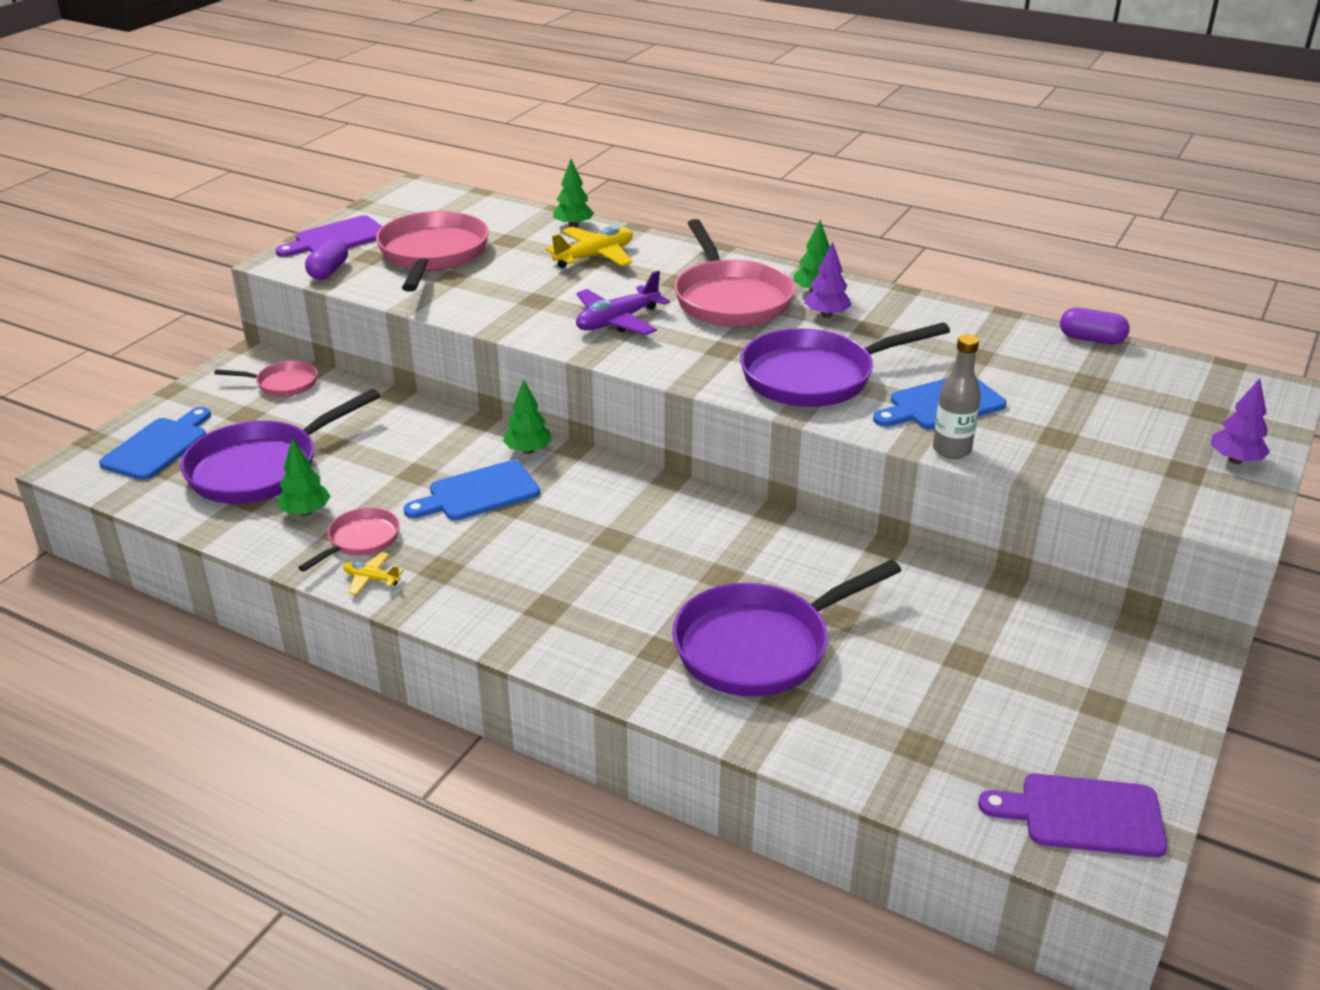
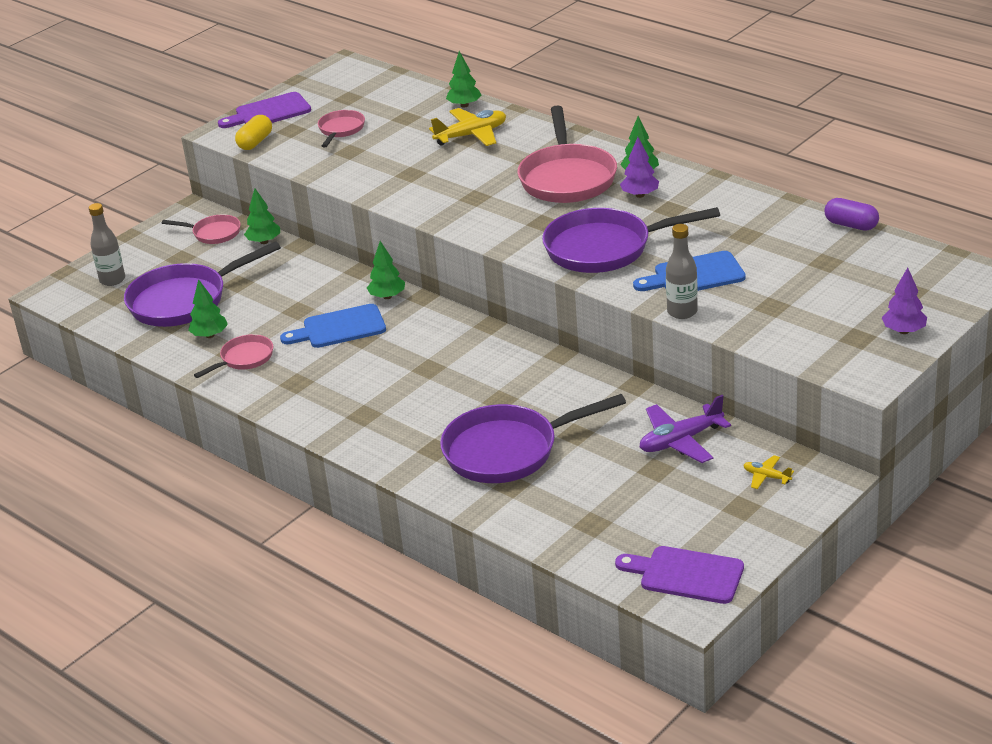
camera: 15 degrees right, 0 degrees up
(158, 446) = (112, 280): blue cutting board -> grey bottle
(329, 271) = (255, 142): purple capsule -> yellow capsule
(351, 391) = (264, 241): none -> green tree
(371, 579) = (245, 386): yellow plane -> yellow plane (766, 477)
(432, 255) = (341, 130): pink pan -> pink pan, size x0.51
(617, 321) = (468, 194): purple plane -> purple plane (680, 441)

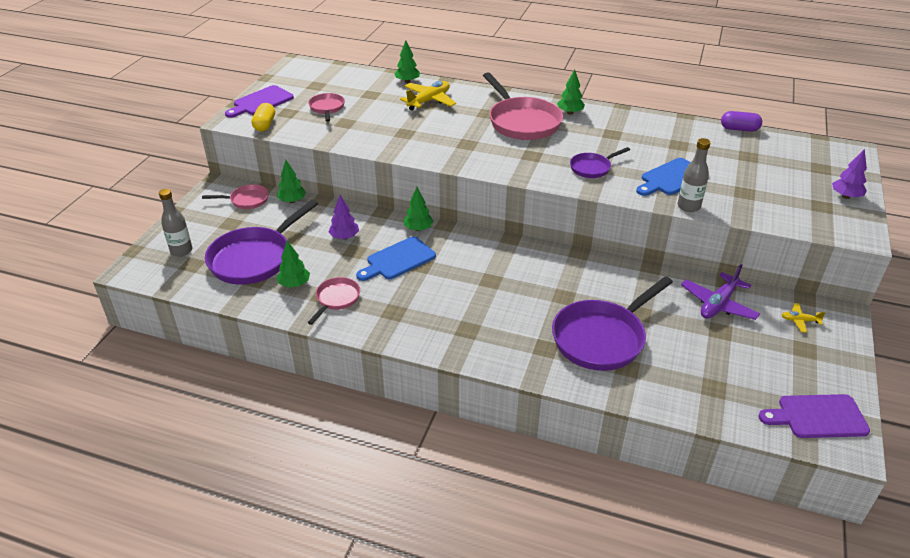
camera: 25 degrees left, 5 degrees up
(605, 248) = (592, 168): purple pan -> purple pan, size x0.51
(640, 195) = (583, 127): purple tree -> purple tree (344, 237)

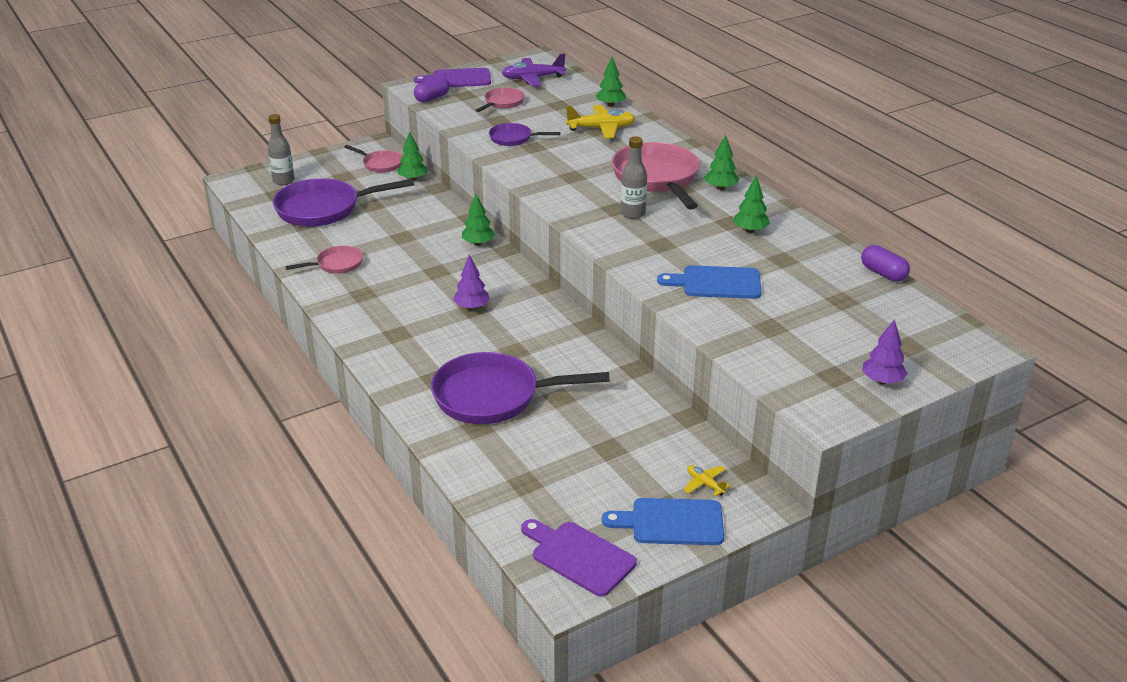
camera: 40 degrees right, 5 degrees down
(265, 125) = (432, 98): yellow capsule -> purple capsule
(294, 284) = (324, 240): green tree -> green tree (750, 230)
(344, 237) = (411, 223): purple tree -> purple tree (472, 307)
(398, 260) = (425, 259): blue cutting board -> blue cutting board (671, 522)
(522, 122) = (657, 178): pink pan -> pink pan turned 150 degrees clockwise
(592, 168) = (653, 242): purple pan -> purple pan (513, 138)
(688, 206) = (686, 312): grey bottle -> grey bottle (633, 214)
(718, 304) = (646, 429): purple plane -> purple plane (532, 78)

